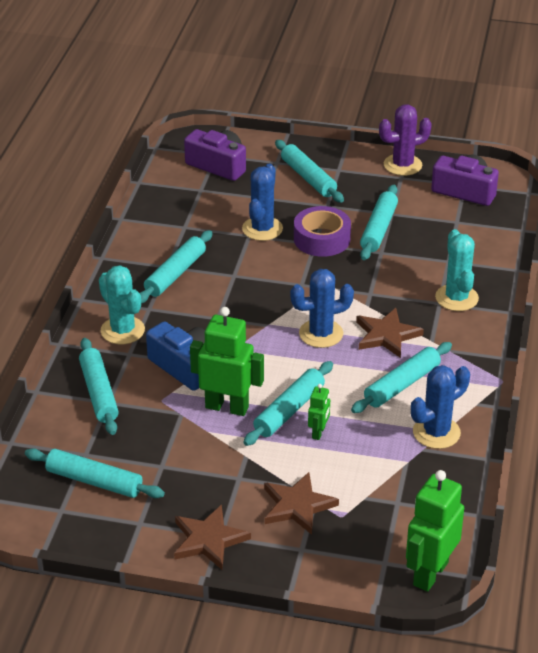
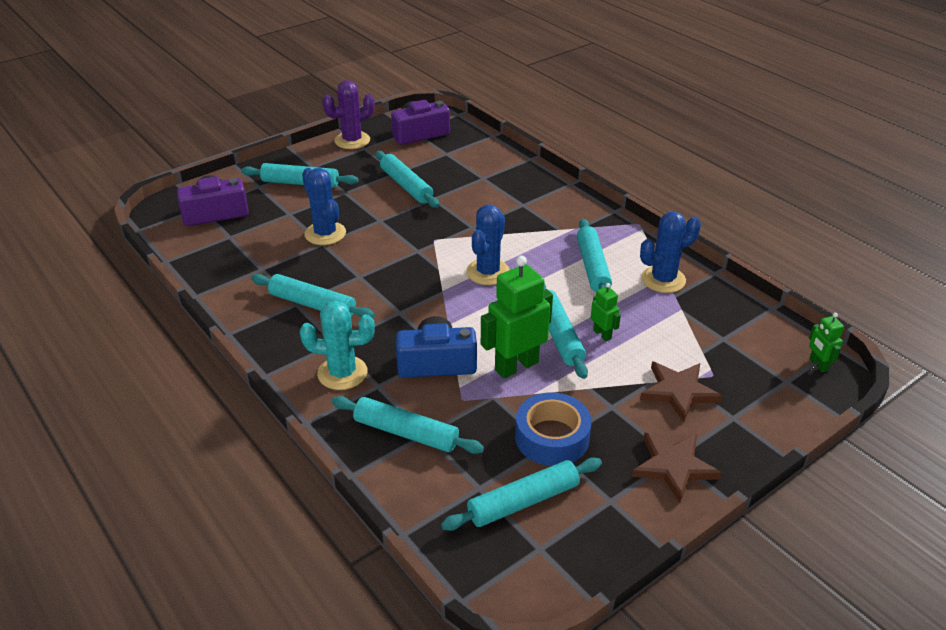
camera: 50 degrees left, 0 degrees up
(171, 463) = (552, 437): none -> blue tape
(175, 274) = (312, 304): turquoise rolling pin -> turquoise rolling pin turned 45 degrees counterclockwise
(322, 239) = (379, 214): purple tape -> none
(386, 335) = (529, 244): brown star -> none
(402, 165) = (352, 140): purple cactus -> purple cactus turned 45 degrees clockwise
(430, 573) = (818, 365): green robot -> green robot, size x0.50
(436, 432) = (663, 279): blue cactus -> blue cactus turned 60 degrees clockwise
(456, 298) = (527, 195): turquoise cactus -> none

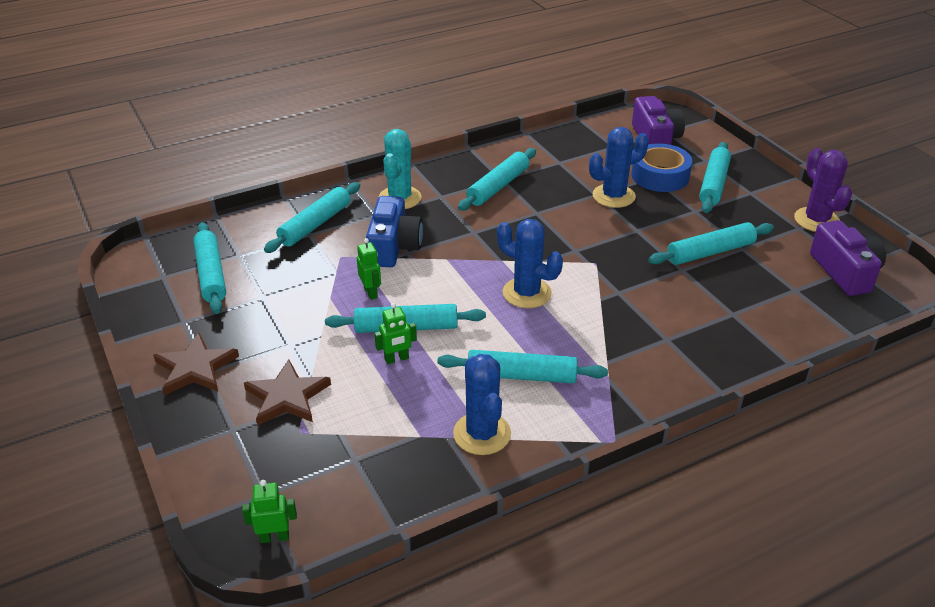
camera: 100 degrees right, 0 degrees up
(516, 366) = (371, 292): green robot -> green robot, size x0.50
(552, 437) = (270, 300): blue tape -> blue tape (660, 176)

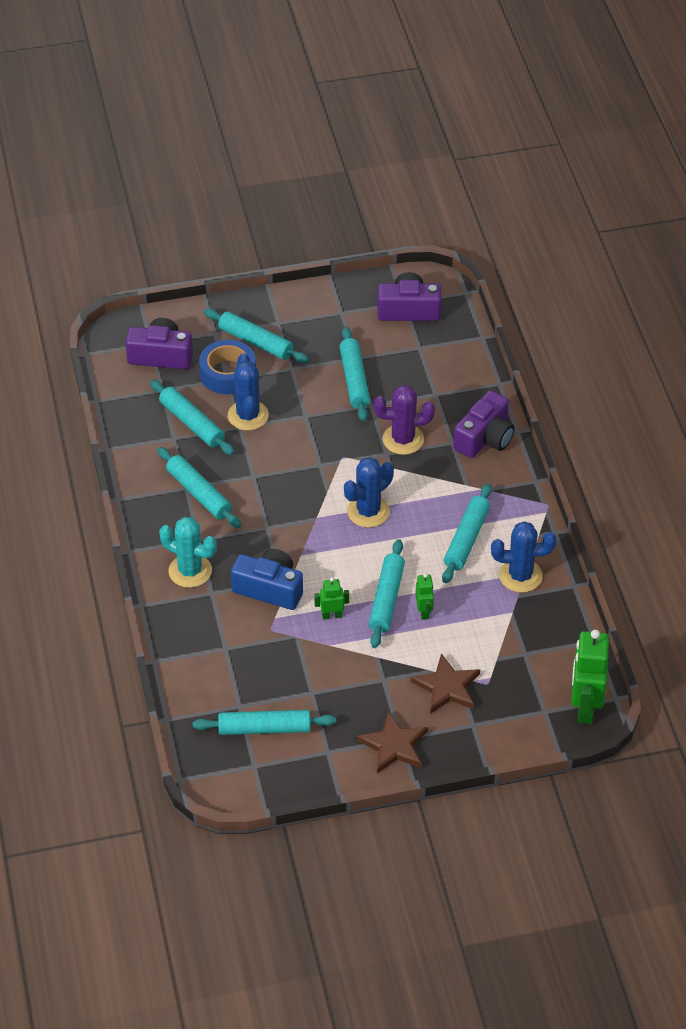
camera: 75 degrees left, 10 degrees up
(274, 537) = (585, 707): green robot -> green robot, size x2.01
(315, 224) = (211, 642): turquoise rolling pin -> turquoise rolling pin (192, 423)
(691, 365) = (485, 438): none -> purple camera
(816, 220) = (335, 297): purple cactus -> purple cactus (403, 439)

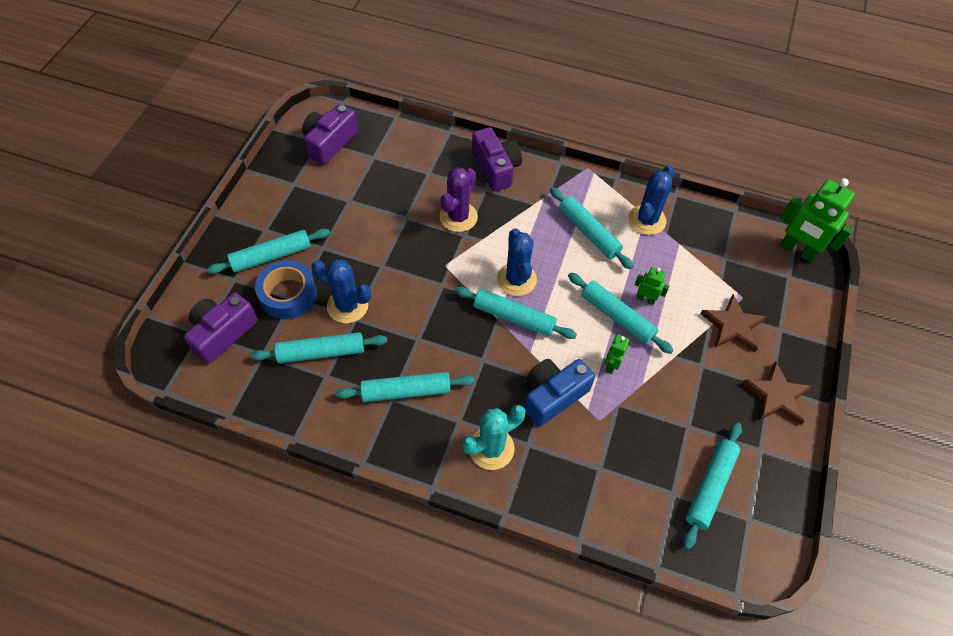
camera: 60 degrees left, 10 degrees up
(354, 379) = (370, 214): turquoise rolling pin -> turquoise rolling pin (514, 317)

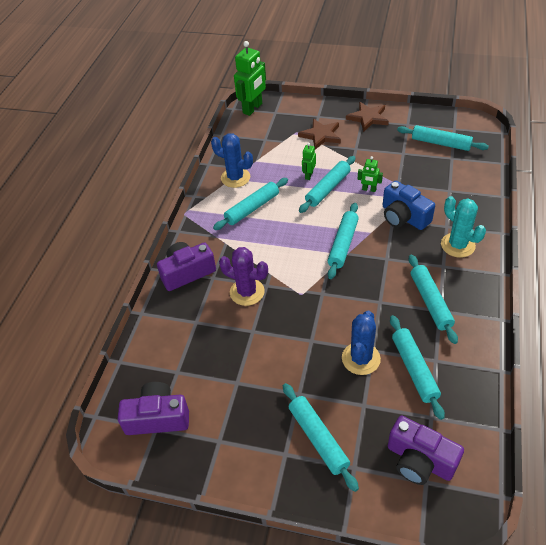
camera: 90 degrees left, 10 degrees down
(288, 295) = (360, 411): blue tape -> none
(329, 143) = (157, 417): purple camera -> purple camera turned 150 degrees clockwise
(516, 279) = (306, 246): blue cactus -> none

